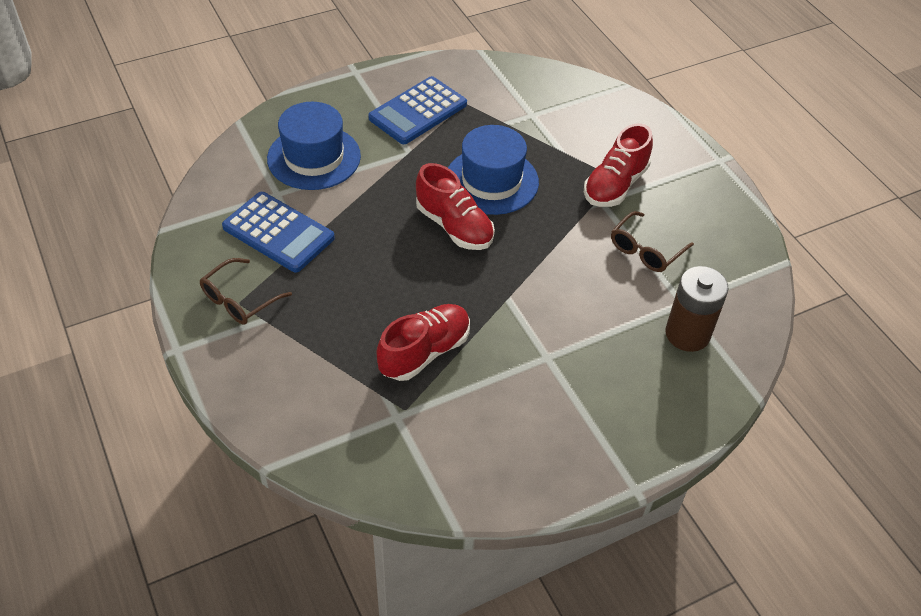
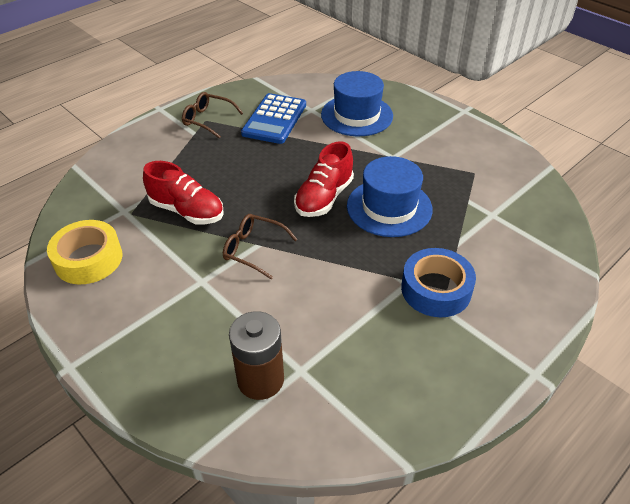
camera: 75 degrees right, 5 degrees down
(418, 111) = (443, 150): blue calculator -> none
(474, 461) = (88, 259): none -> yellow tape
(615, 185) = (436, 289): red shoe -> blue tape
(646, 250) = (359, 328): brown glasses -> brown glasses (253, 250)

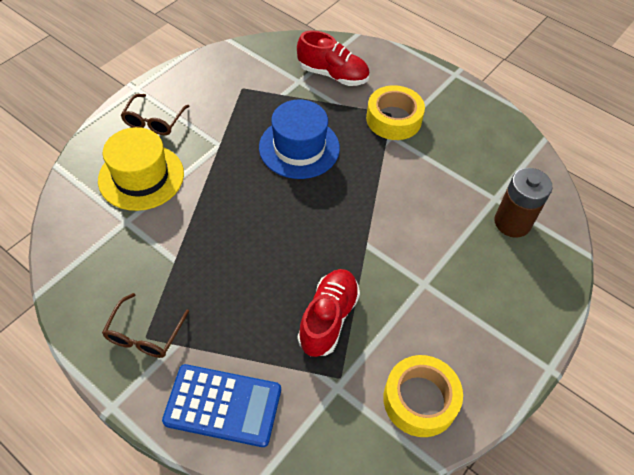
camera: 100 degrees left, 10 degrees up
(253, 250) = (375, 247): brown glasses -> brown glasses (154, 121)
(274, 119) = (146, 257): blue calculator -> blue calculator (223, 405)
(324, 198) = (291, 197): red shoe -> red shoe (333, 75)
(357, 115) = (141, 177): blue hat -> yellow hat
(436, 289) = (393, 119): blue tape -> yellow tape

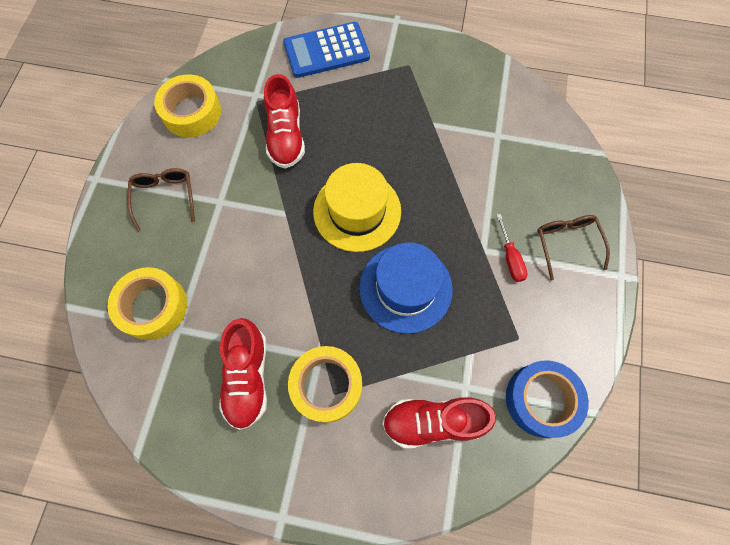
camera: 155 degrees right, 15 degrees up
(141, 177) = (523, 179): yellow hat -> yellow hat (357, 211)
(144, 334) = (411, 66): brown glasses -> brown glasses (165, 197)
(204, 131) = (510, 258): none -> red screwdriver
(255, 56) = (541, 400): none -> blue tape
(449, 146) = (248, 377): none -> red shoe
(512, 222) = (153, 306): brown battery -> yellow tape

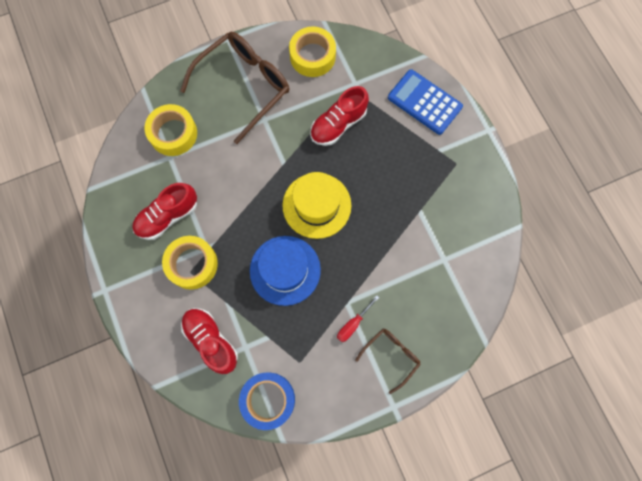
camera: 55 degrees right, 5 degrees up
(165, 197) = (244, 86): brown glasses -> brown glasses, size x1.97

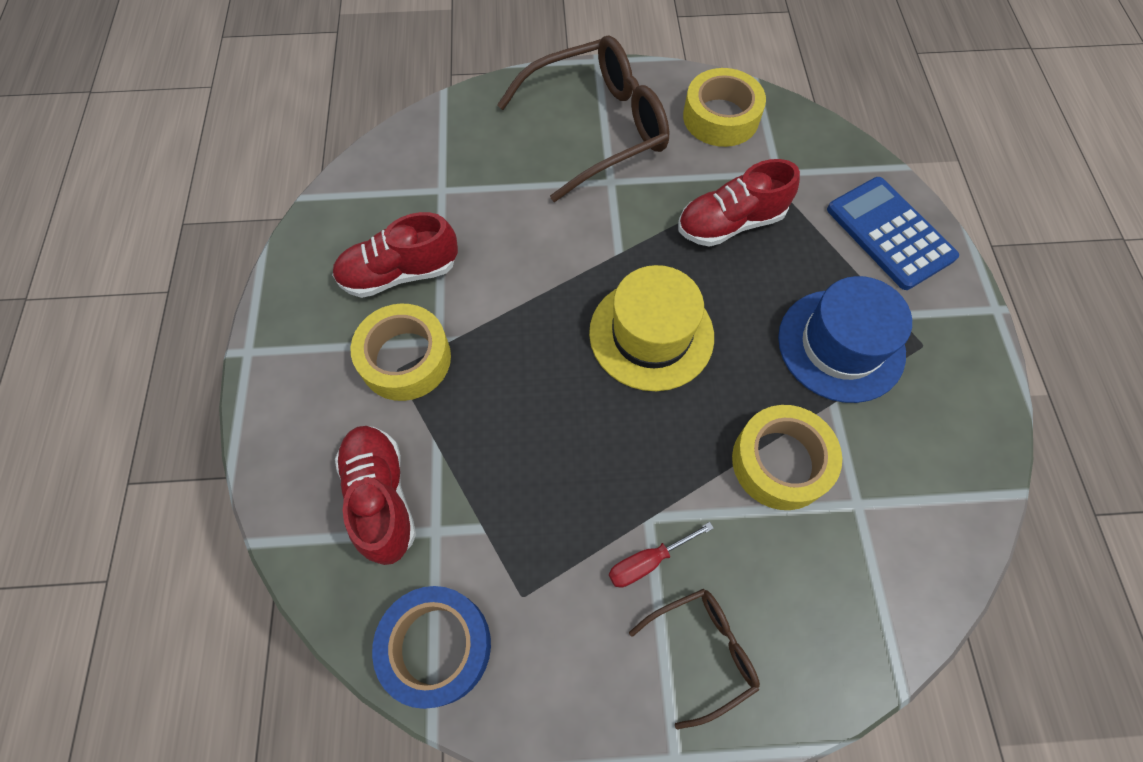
camera: 20 degrees right, 10 degrees down
(173, 134) = (462, 160): yellow tape -> yellow tape (780, 462)
(285, 270) = (557, 422): blue hat -> blue hat (841, 345)

